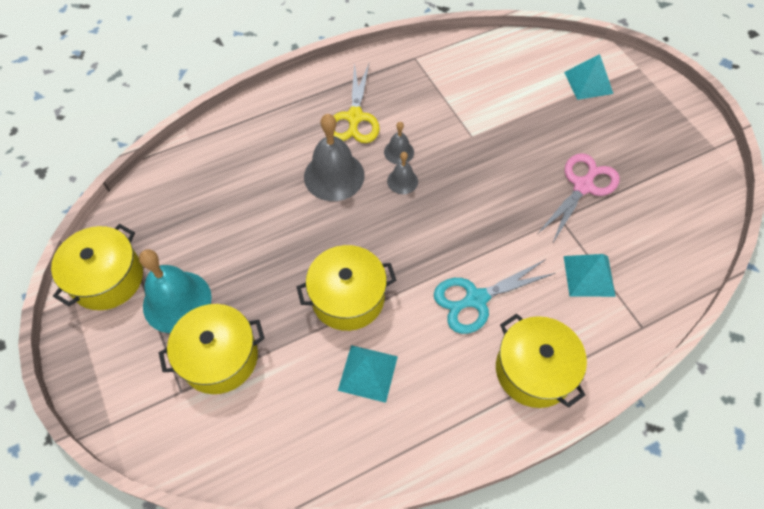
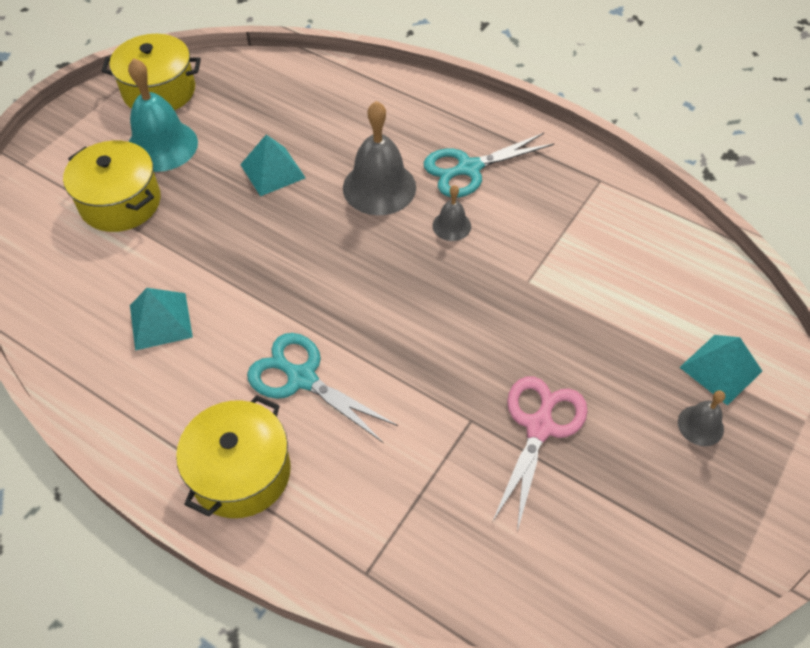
camera: 60 degrees right, 5 degrees down
(348, 298) = (238, 266): yellow pot -> none
(354, 118) = (468, 169): yellow scissors -> turquoise scissors
(402, 181) = (414, 246): grey bell -> grey bell (700, 425)
(583, 186) = (539, 426): pink scissors -> pink scissors turned 75 degrees counterclockwise
(589, 276) = (405, 483): turquoise pyramid -> turquoise pyramid (272, 171)

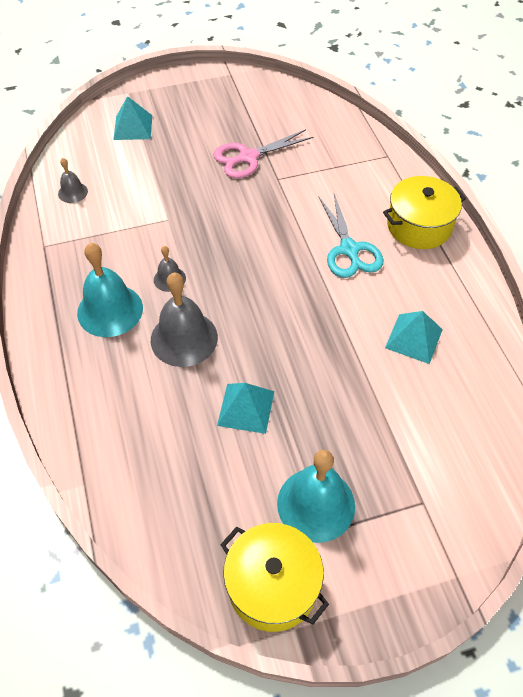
camera: 140 degrees left, 0 degrees up
(120, 202) = (388, 463): yellow pot -> none
(468, 169) = (110, 310): turquoise scissors -> turquoise bell
(700, 425) = (175, 116): grey bell -> grey bell (73, 192)

